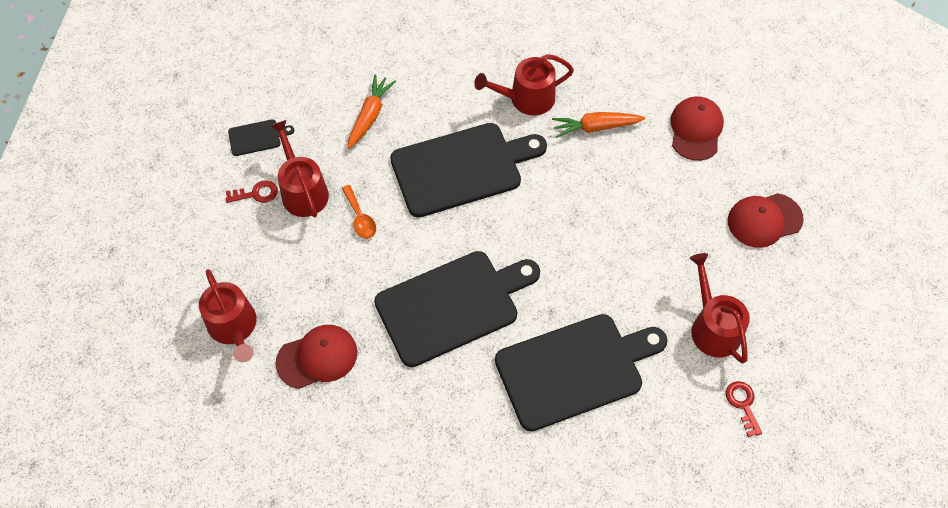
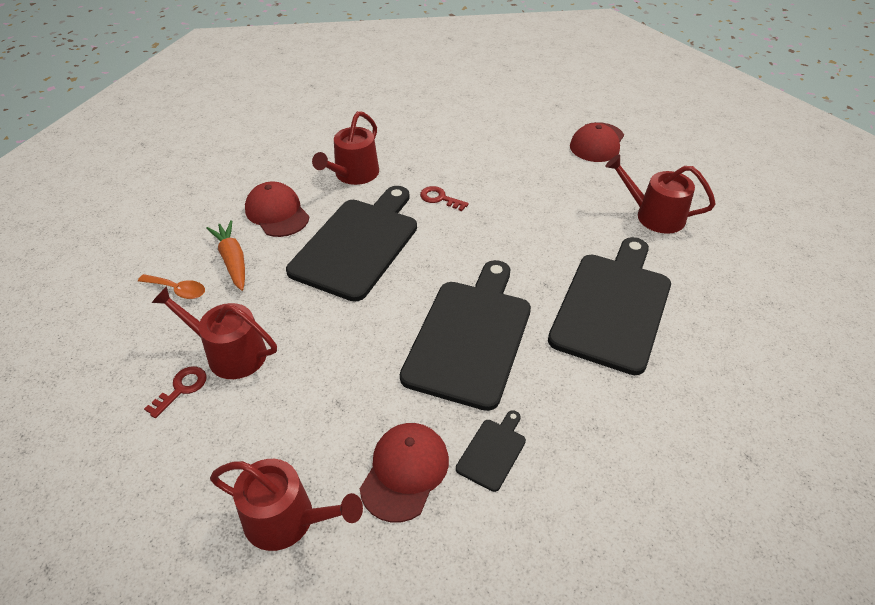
camera: 45 degrees left, 15 degrees down
(257, 137) = (132, 345): black cutting board -> black cutting board (493, 452)
(360, 218) = (311, 335): orange spoon -> orange spoon (178, 290)
(596, 127) = (425, 161): orange carrot -> none
(696, 130) = (491, 124): red cap -> red cap (277, 213)
(742, 404) = (733, 243): red key -> red key (440, 198)

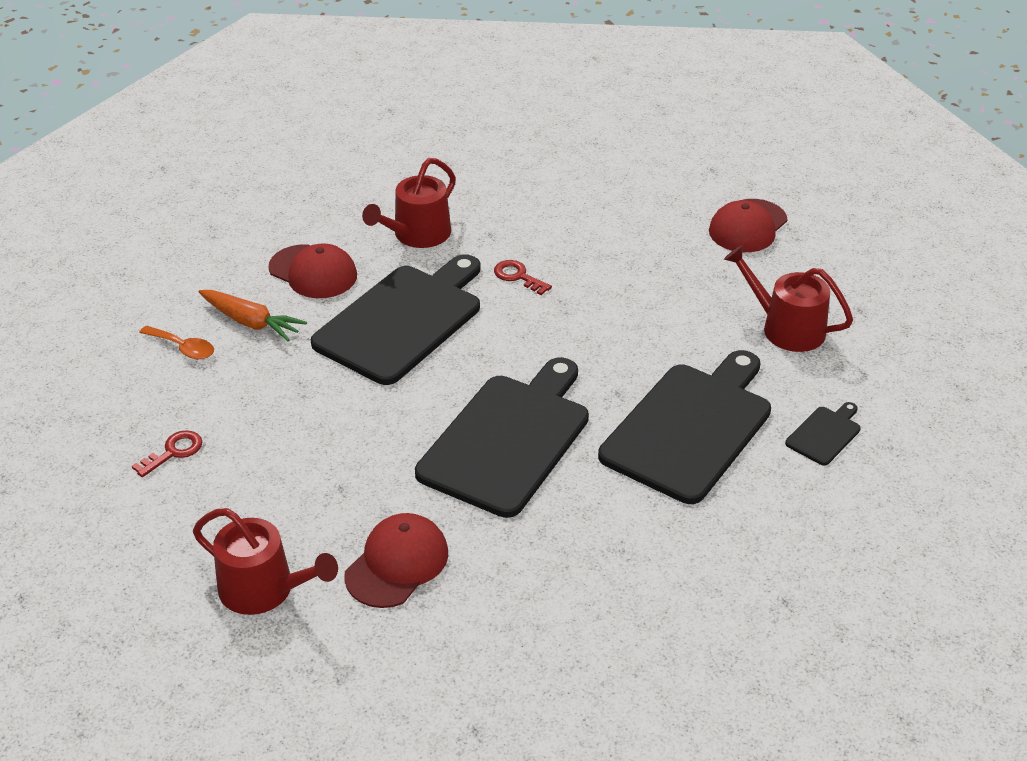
camera: 10 degrees right, 5 degrees down
(230, 353) = (231, 423): red watering can -> none
(233, 260) = (251, 322): orange carrot -> orange carrot turned 135 degrees clockwise
(277, 213) = (313, 272): red cap -> red cap turned 150 degrees clockwise
(493, 452) = (498, 558): black cutting board -> black cutting board (825, 434)

